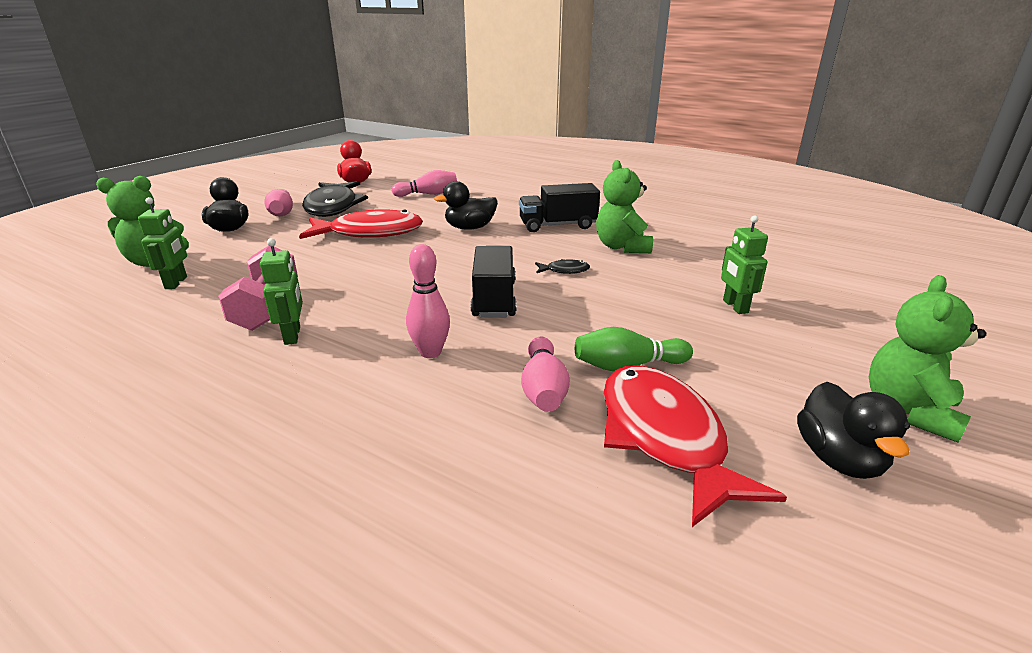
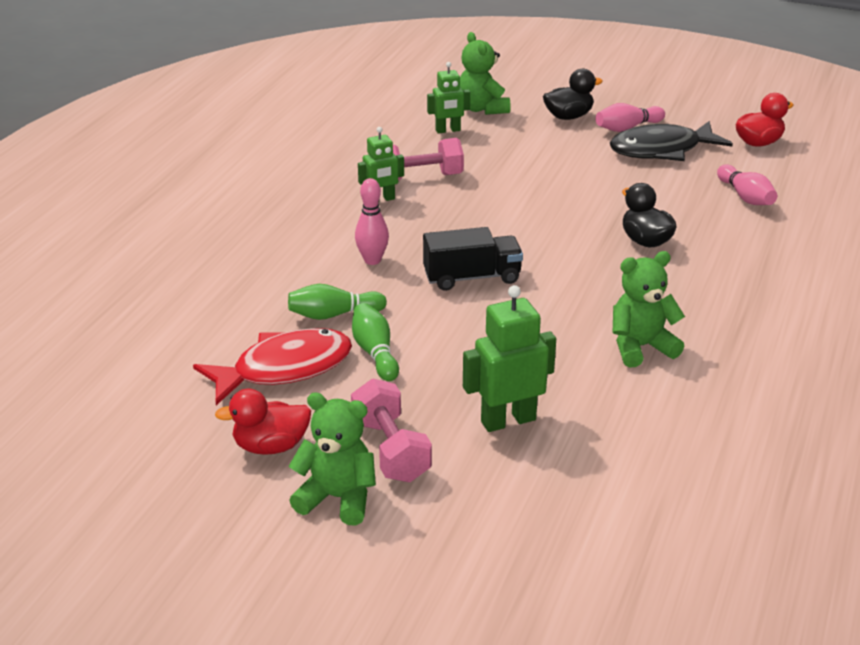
camera: 80 degrees right, 5 degrees up
(370, 233) = (597, 187): red fish -> none
(543, 389) = (333, 315): pink bowling pin -> green bowling pin
(557, 225) = (688, 298): black truck -> none
(564, 270) = (554, 311): black fish -> none
(735, 306) = (508, 420): green robot -> green robot, size x1.57
(806, 370) = (391, 450): none -> pink dumbbell
(838, 459) = (270, 446): black duck -> red duck

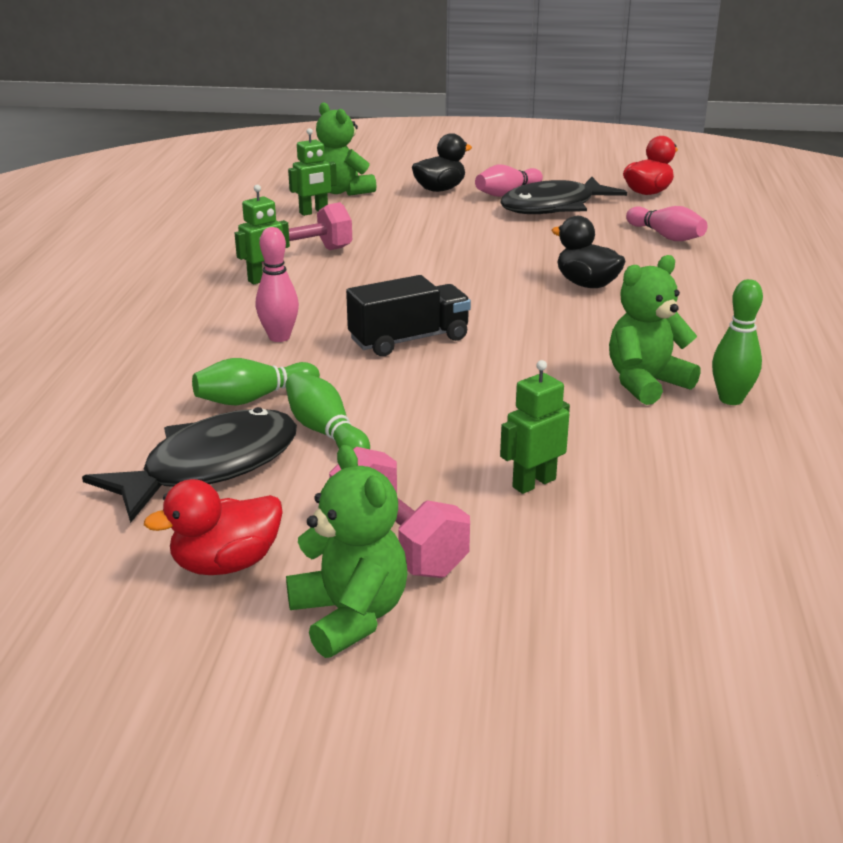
camera: 15 degrees left, 5 degrees down
(284, 369) = (210, 467): red fish -> black fish
(337, 498) = (350, 616): green teddy bear -> green teddy bear turned 60 degrees clockwise
(508, 420) = (533, 483): green robot -> green robot, size x0.64
(701, 373) = (731, 399): none -> green bowling pin

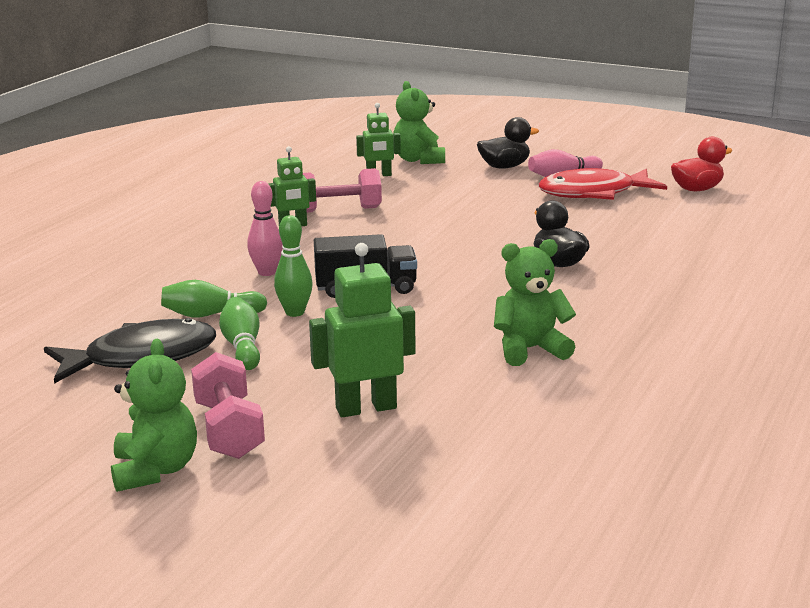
camera: 20 degrees right, 5 degrees down
(226, 564) = (101, 422): red duck -> none
(533, 483) = (366, 408): green robot -> green robot, size x1.57
(554, 207) = (593, 193): black fish -> red fish
(666, 236) = (673, 230): pink bowling pin -> none
(731, 399) = (591, 373): green bowling pin -> green bowling pin (295, 312)

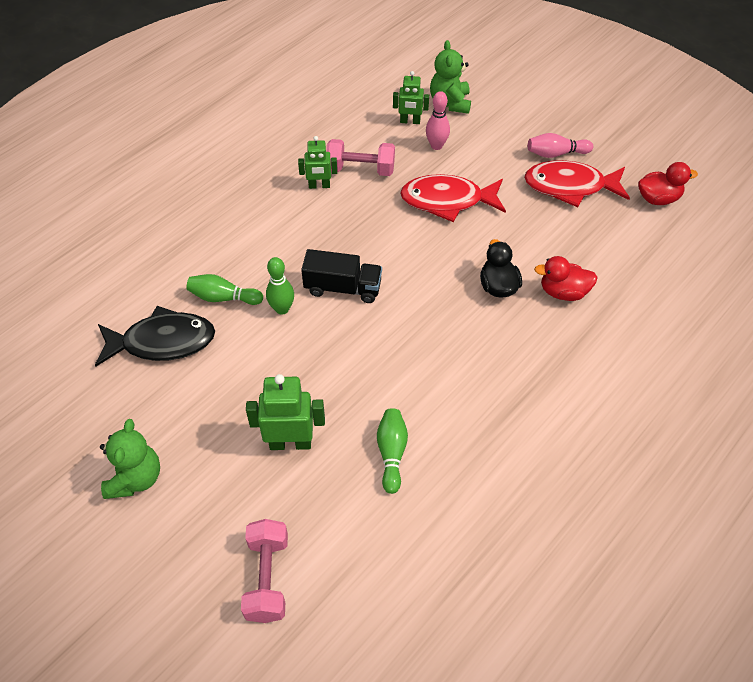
camera: 15 degrees right, 30 degrees up
(229, 430) = (194, 445): pink dumbbell -> pink dumbbell (267, 578)
(242, 347) = (232, 345): green bowling pin -> green bowling pin (391, 453)
(267, 272) = (279, 249): pink bowling pin -> pink bowling pin (436, 146)
(457, 217) = (447, 201): none -> red fish
(504, 167) = (515, 128): black duck -> none
(530, 349) = (429, 399): green teddy bear -> none
(637, 257) = (563, 292): none -> red duck

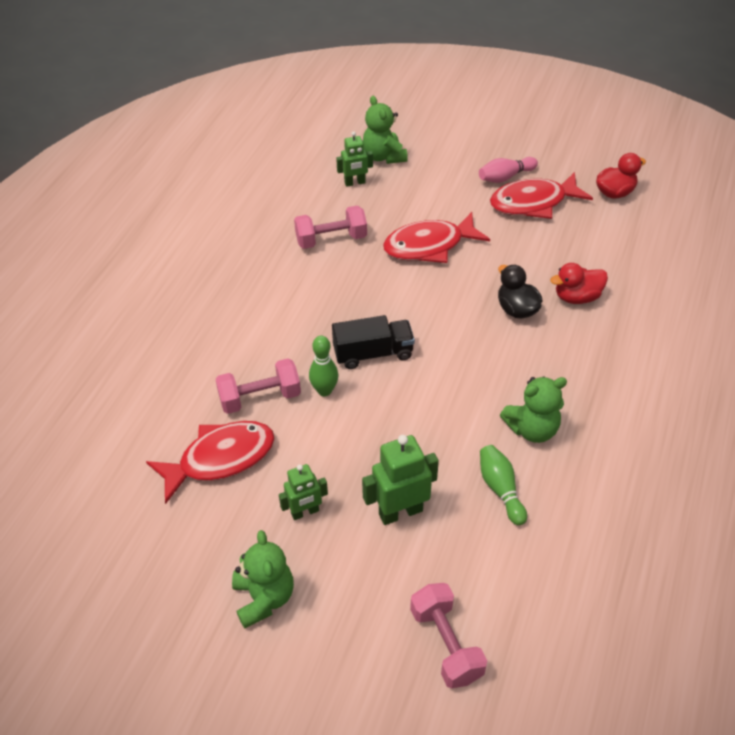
camera: 20 degrees left, 5 degrees down
(162, 342) = (220, 459): black fish -> red fish
(223, 297) = (260, 398): green bowling pin -> pink dumbbell
(319, 186) = (299, 265): green robot -> green robot (305, 512)
(436, 146) = (392, 198): pink bowling pin -> none
(451, 406) = (532, 429): none -> green teddy bear

